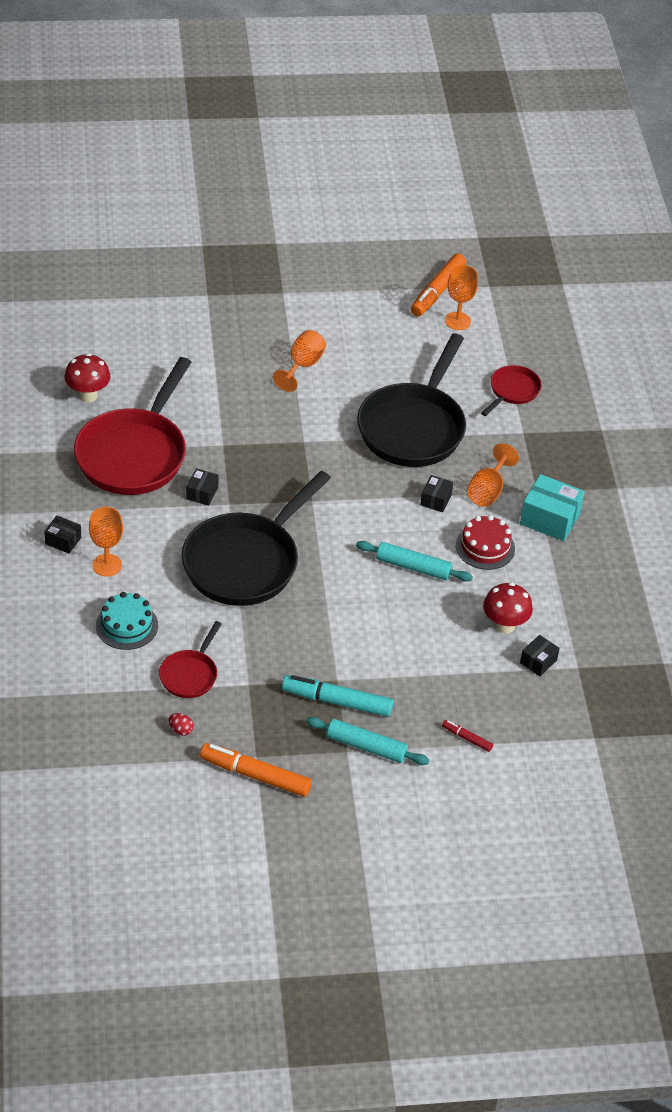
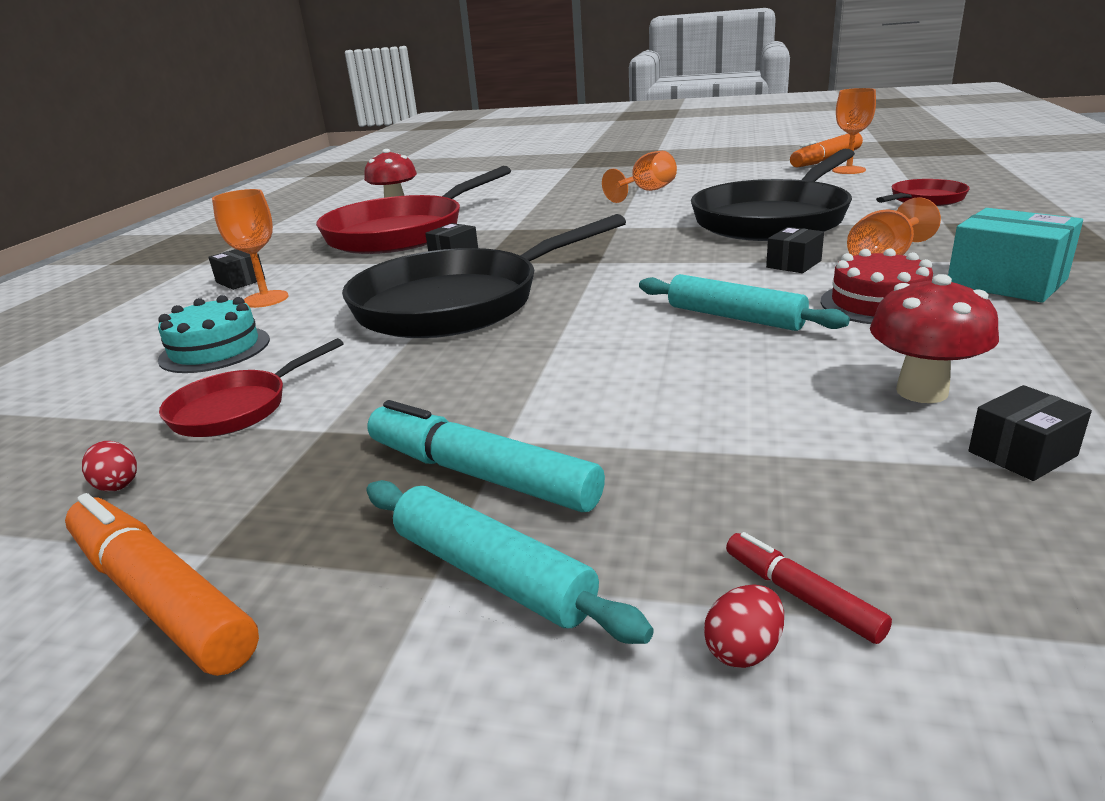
camera: 25 degrees right, 20 degrees down
(453, 760) = (743, 650): none -> red egg

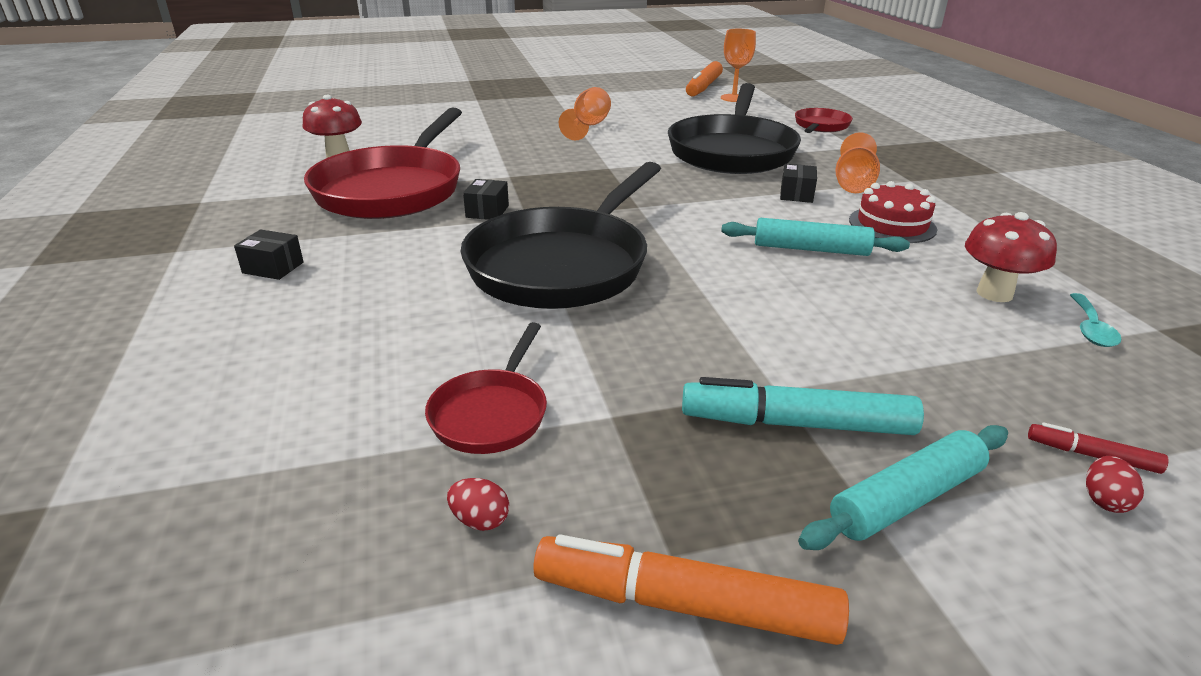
camera: 30 degrees left, 5 degrees up
(215, 349) = (367, 354): turquoise cake -> none
(266, 299) = (340, 286): orange goblet -> none
(492, 573) = (906, 499): turquoise rolling pin -> turquoise rolling pin turned 45 degrees counterclockwise
(1006, 282) = (949, 197): turquoise box -> none
(1022, 453) = (1090, 329): black box -> turquoise spoon

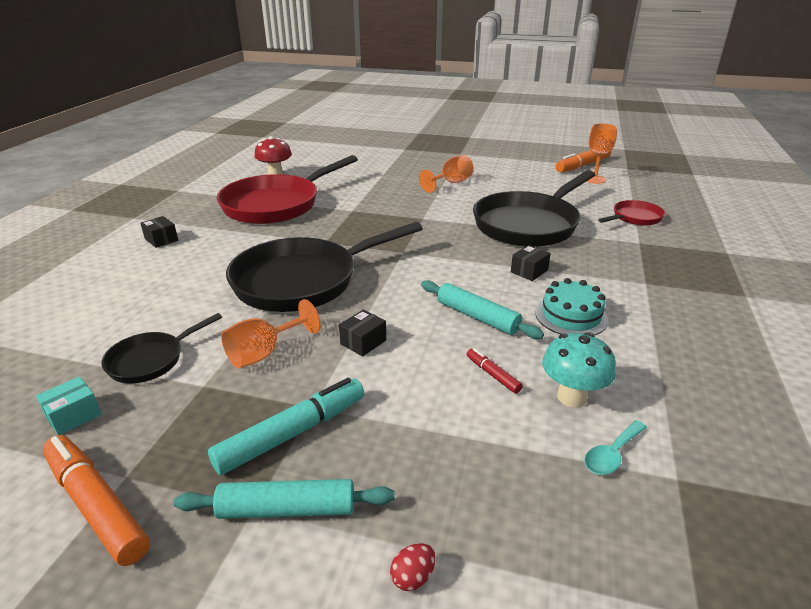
camera: 30 degrees right, 0 degrees up
(480, 520) = (73, 416): red egg -> turquoise box
(487, 211) = (308, 232): black box -> black box (363, 342)
(491, 413) = (150, 360): red pan -> black pan
(796, 424) = (292, 433): turquoise marker -> turquoise marker turned 105 degrees clockwise
(853, 184) = (589, 274): orange goblet -> orange goblet (264, 353)
(892, 225) = (571, 316): red cake -> turquoise cake
(994, 293) = (571, 397): red mushroom -> turquoise mushroom
(1091, 455) = (454, 544): red marker -> red marker (492, 375)

